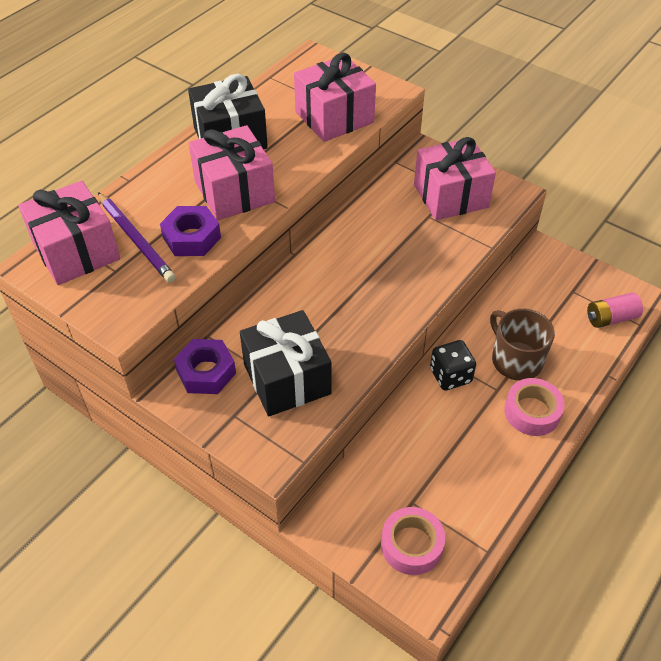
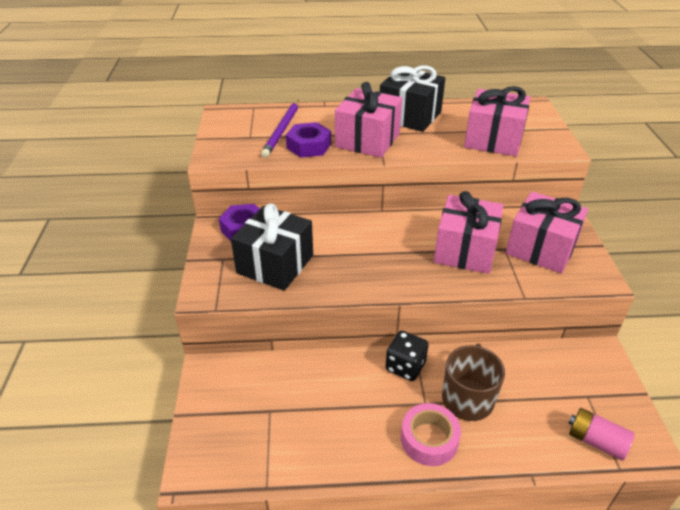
camera: 50 degrees right, 10 degrees down
(76, 251) = (248, 119): pink gift -> pink gift (465, 250)
(411, 545) = (232, 432): pink tape -> none

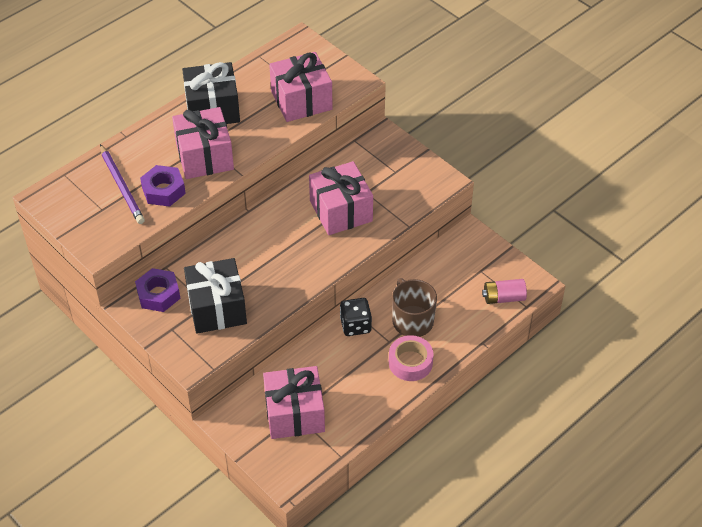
camera: 40 degrees left, 10 degrees up
(541, 248) = (390, 177): pink gift -> pink gift (294, 413)

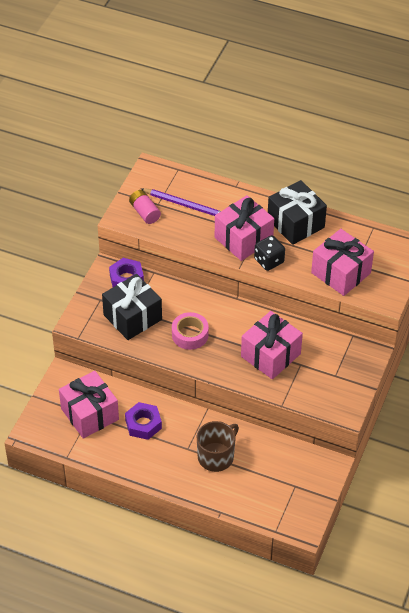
camera: 65 degrees right, 0 degrees up
(122, 186) = (185, 205): purple pencil -> purple pencil turned 105 degrees counterclockwise
(163, 190) = (195, 229): purple nut -> purple nut (143, 424)
(355, 325) = (191, 421): black dice -> black dice (269, 261)
(410, 362) = (174, 470): pink tape -> pink tape (190, 335)
(503, 298) = (275, 511): pink battery -> pink battery (144, 212)

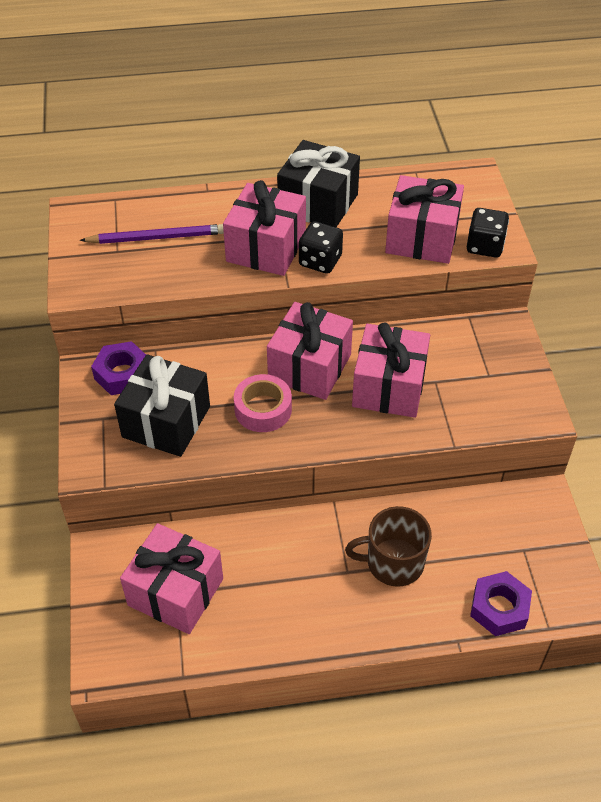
camera: 30 degrees left, 0 degrees up
(143, 424) = (262, 568): purple nut -> purple nut (499, 608)
(144, 212) = (106, 268): pink battery -> none
(216, 456) = (393, 562): brown mug -> brown mug turned 105 degrees counterclockwise
(234, 323) = (310, 367): none -> pink gift
(375, 295) = (485, 246): none -> black dice

